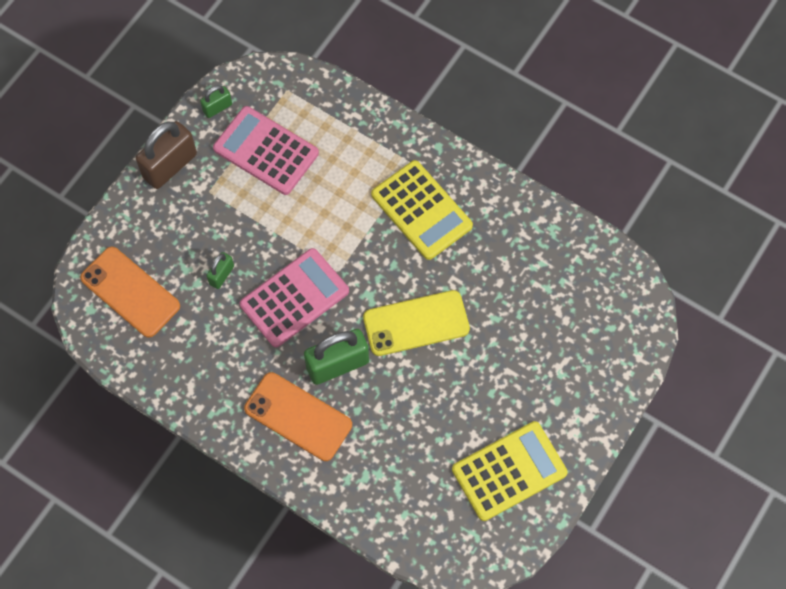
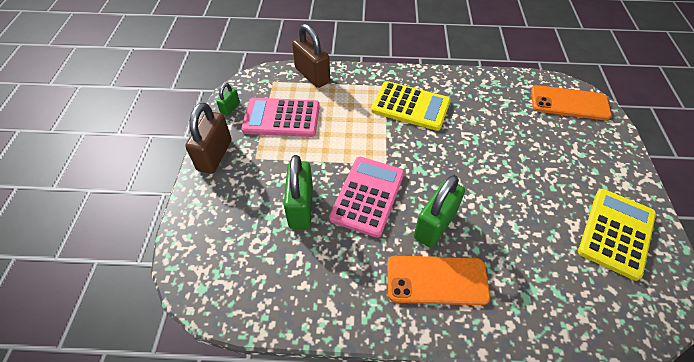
camera: 30 degrees left, 15 degrees down
(130, 292) = (231, 256): orange phone -> orange phone (569, 103)
(221, 275) = (301, 207): green padlock -> green padlock, size x1.94
(338, 103) = (312, 75): none -> brown padlock
(416, 323) = (465, 170): yellow phone -> none

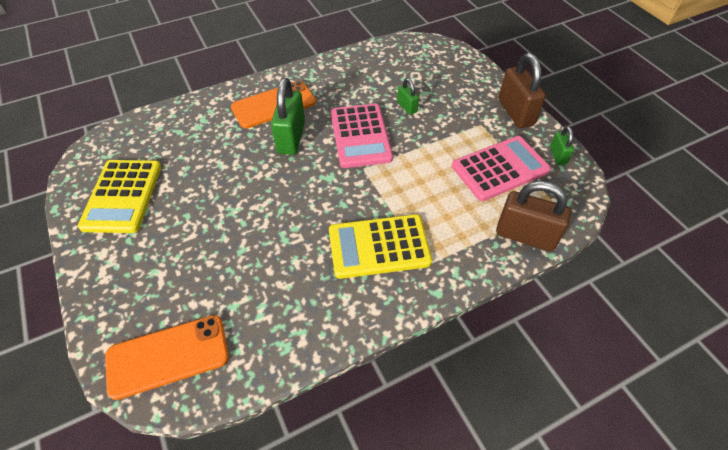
camera: 150 degrees right, 0 degrees up
(301, 207) = (407, 107): green padlock -> green padlock, size x0.52

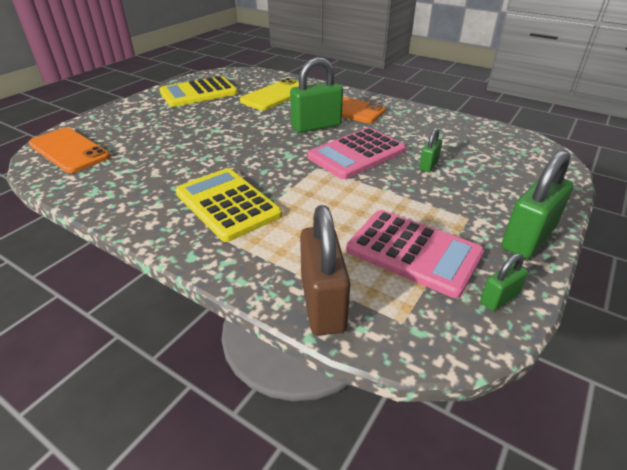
camera: 60 degrees right, 15 degrees down
(196, 137) = (276, 95): none -> yellow phone
(515, 112) = (527, 239): brown padlock -> green padlock

